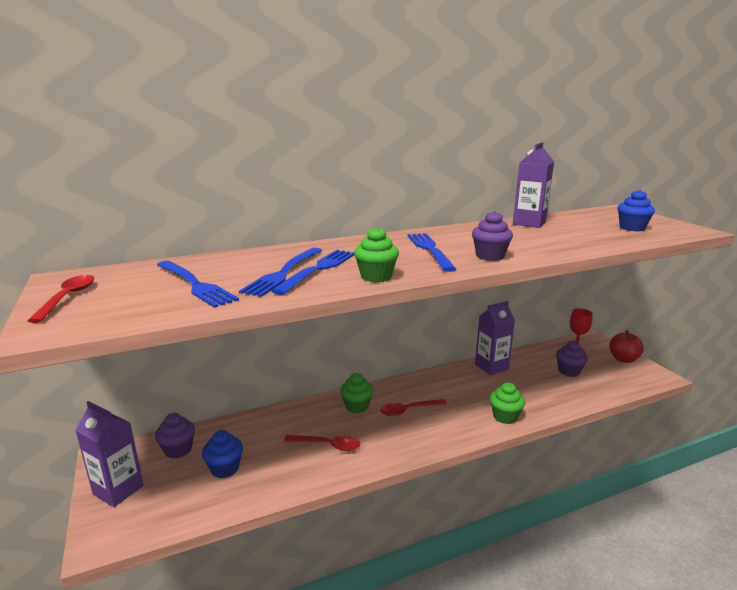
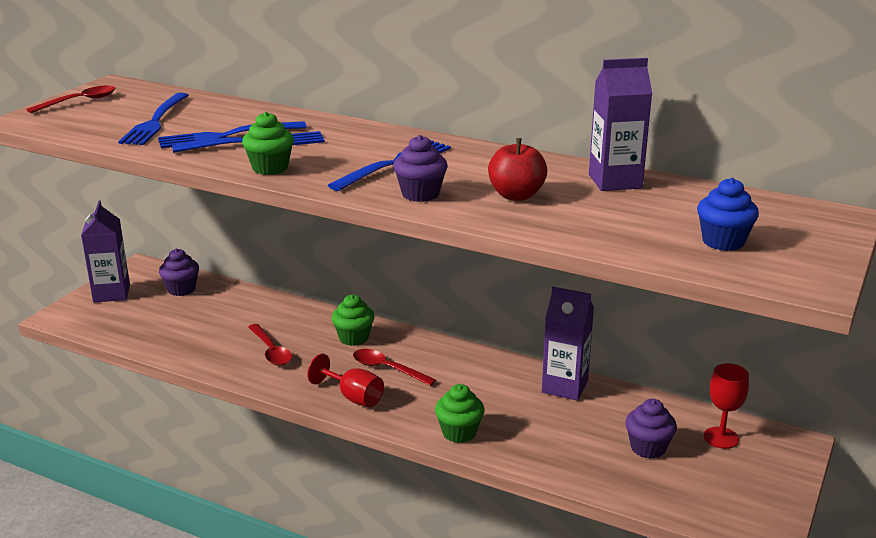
camera: 50 degrees right, 5 degrees up
(225, 468) = (183, 320): blue cupcake -> none
(426, 437) = (353, 397): none -> red goblet
(623, 359) = (768, 486): red apple -> red apple (516, 195)

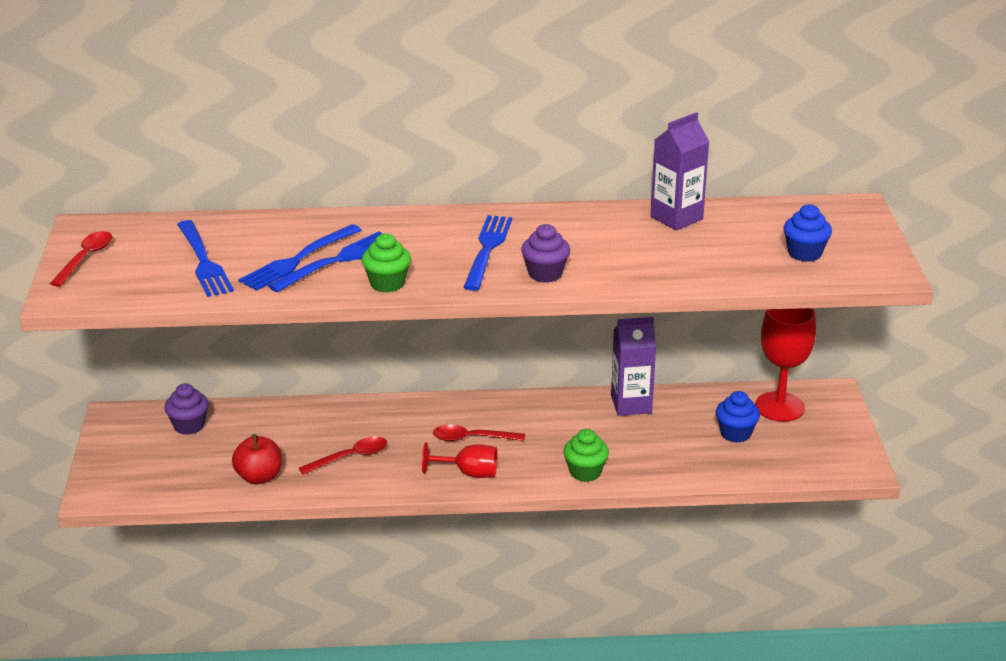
camera: 30 degrees left, 5 degrees up
(111, 293) = (120, 453): purple carton -> none
(271, 351) = (350, 457): red spoon -> red spoon turned 60 degrees counterclockwise
(354, 338) = (412, 420): green cupcake -> none
(516, 195) = (619, 253): red apple -> red apple (259, 477)
(648, 448) = (735, 433): purple cupcake -> blue cupcake
(721, 438) = (780, 407): red goblet -> red goblet, size x1.66

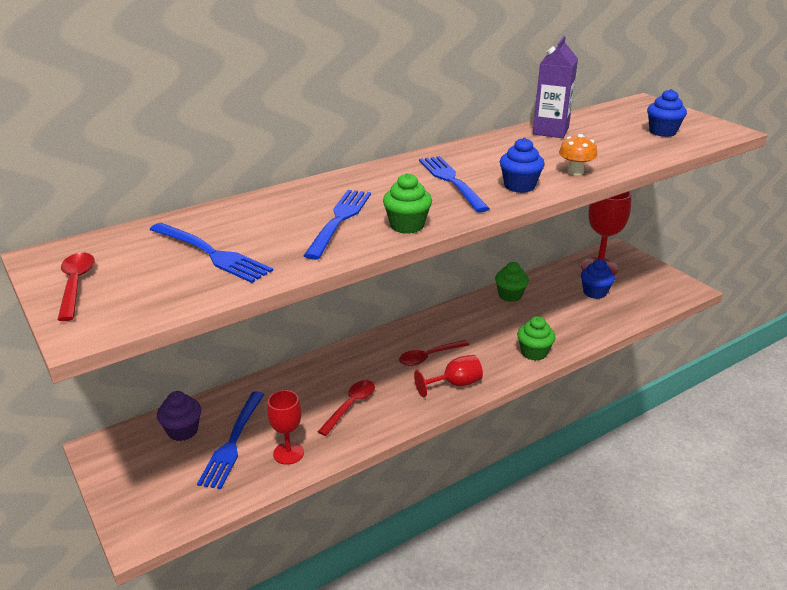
camera: 30 degrees left, 0 degrees up
(259, 477) = (288, 453): red apple -> red goblet
(298, 259) = (303, 228): blue fork -> blue fork (233, 442)
(545, 274) = (519, 186): purple cupcake -> blue cupcake
(626, 274) = (575, 171): none -> orange mushroom
(631, 404) = (510, 295): purple carton -> green cupcake

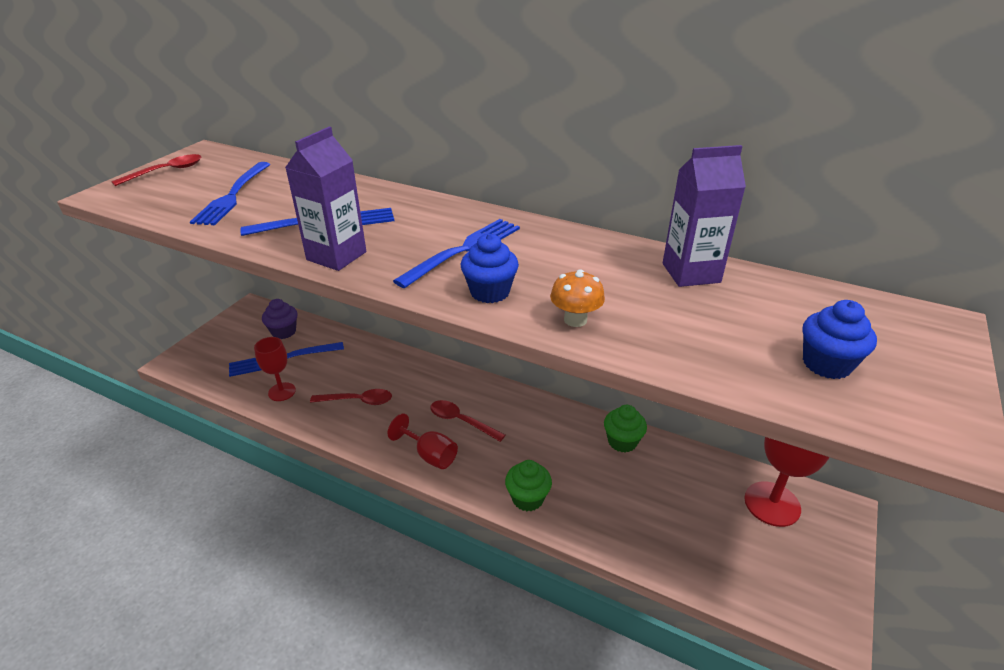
camera: 60 degrees right, 5 degrees up
(407, 226) = (336, 256): green cupcake -> purple carton
(594, 292) = (705, 517): blue cupcake -> none

